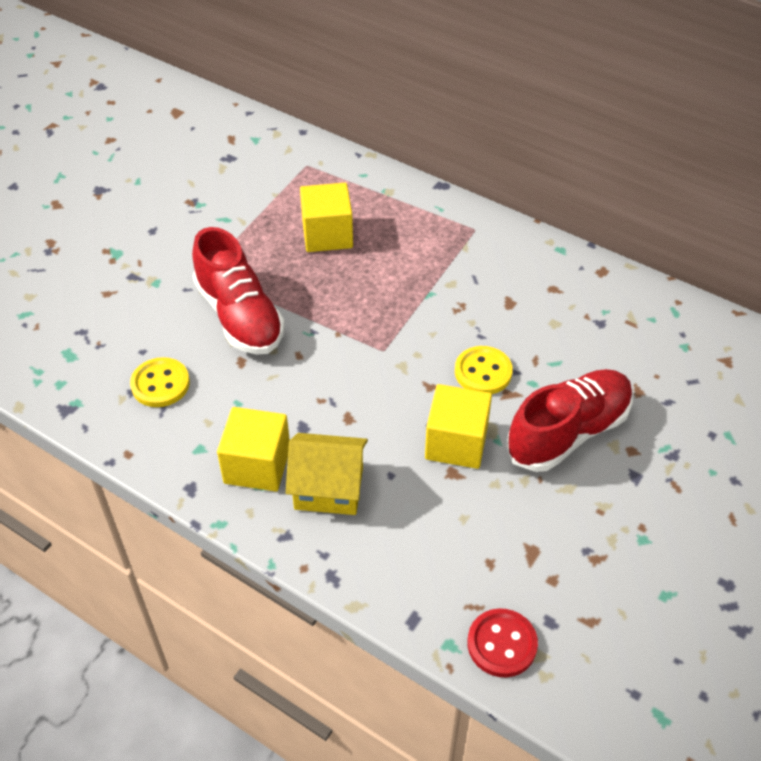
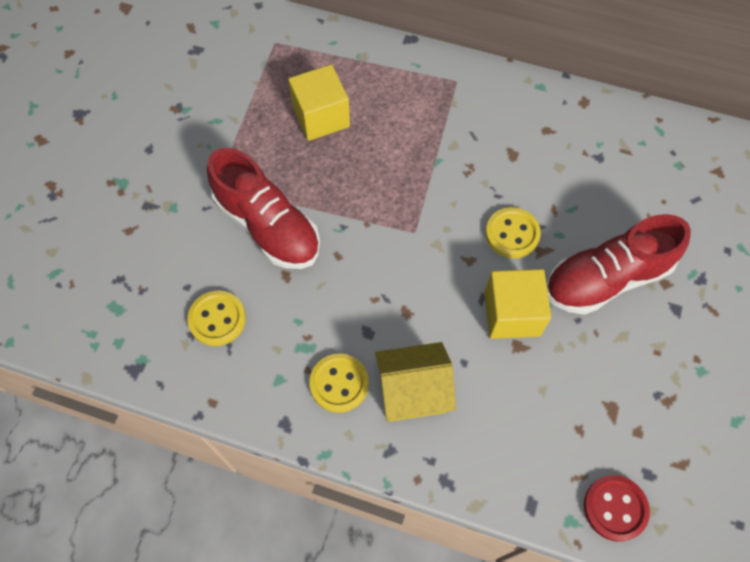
camera: 15 degrees left, 15 degrees up
(257, 465) = (339, 383): yellow cube -> yellow button
(568, 432) = (606, 278): red shoe -> red shoe turned 150 degrees counterclockwise

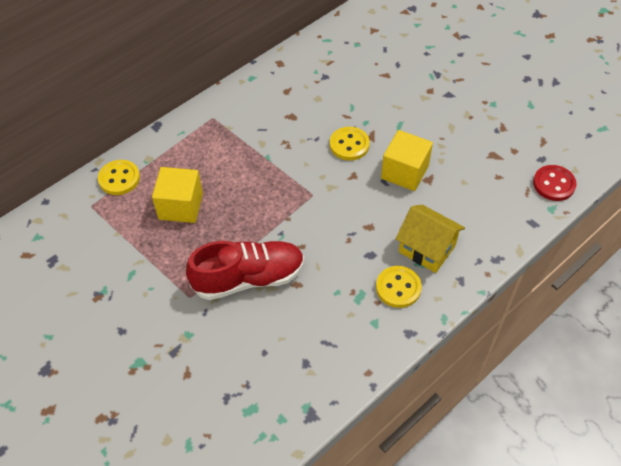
camera: 60 degrees left, 10 degrees down
(217, 319) = (304, 342): yellow button -> yellow button (119, 178)
(412, 391) = (427, 249): yellow house -> yellow house turned 75 degrees counterclockwise
(606, 278) = (409, 115): red shoe -> none

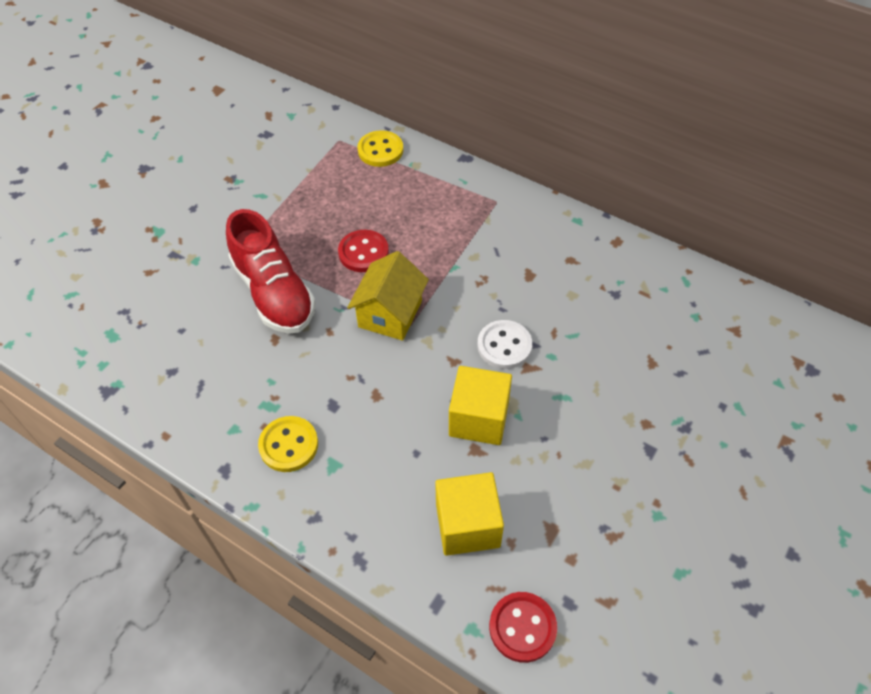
camera: 75 degrees right, 0 degrees up
(181, 206) = (357, 209): yellow cube -> yellow cube (467, 525)
(230, 210) = (363, 252): none -> red button
(349, 145) = (504, 346): yellow button -> white button
(427, 249) = (356, 468): yellow house -> yellow house (390, 314)

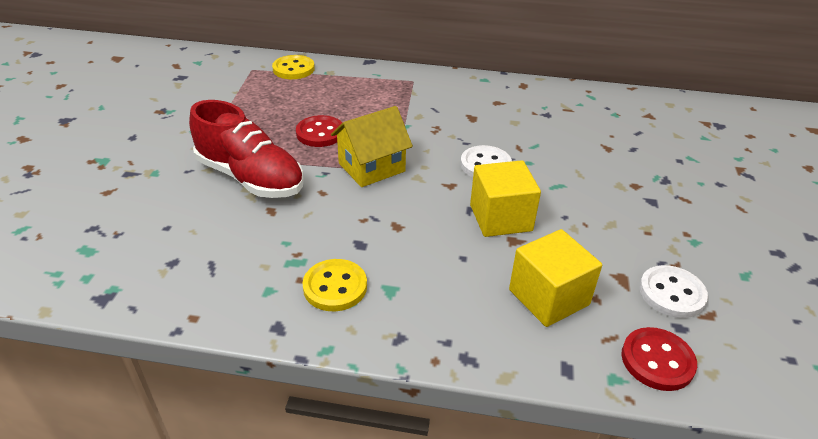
camera: 25 degrees left, 15 degrees down
(390, 314) = (371, 167): yellow house -> yellow house turned 60 degrees clockwise
(588, 565) = (671, 293): none -> white button

